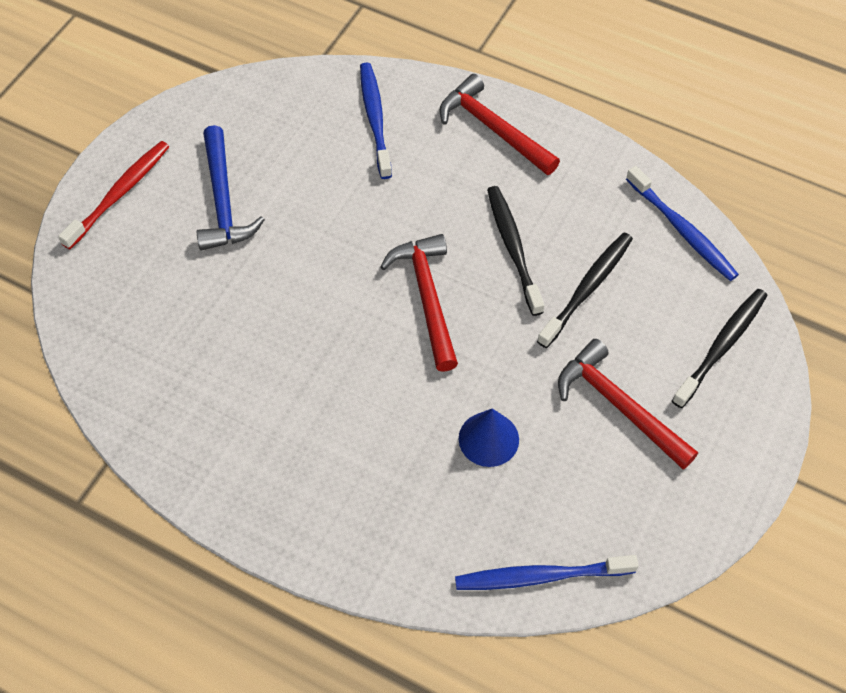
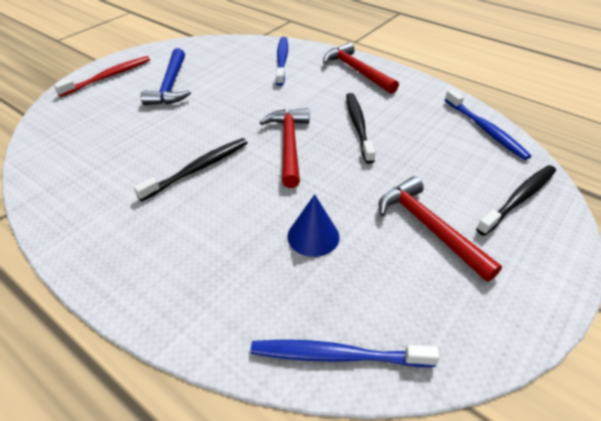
camera: 10 degrees right, 15 degrees down
(588, 288) = (411, 152): black toothbrush -> black toothbrush (199, 168)

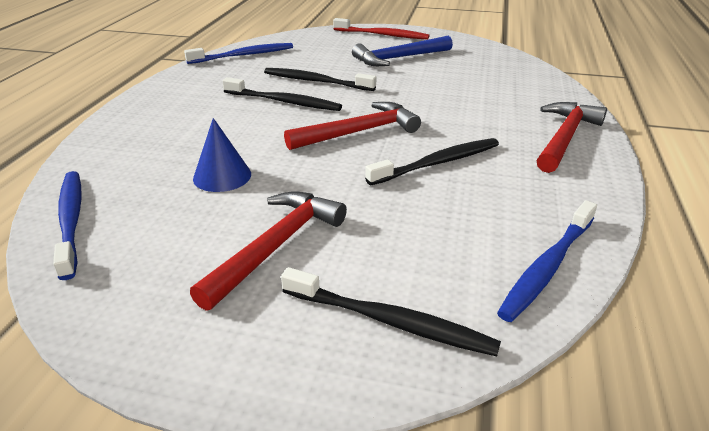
camera: 65 degrees right, 10 degrees down
(172, 140) = (315, 81): none -> black toothbrush
(282, 60) = (519, 91): blue toothbrush -> blue toothbrush (244, 55)

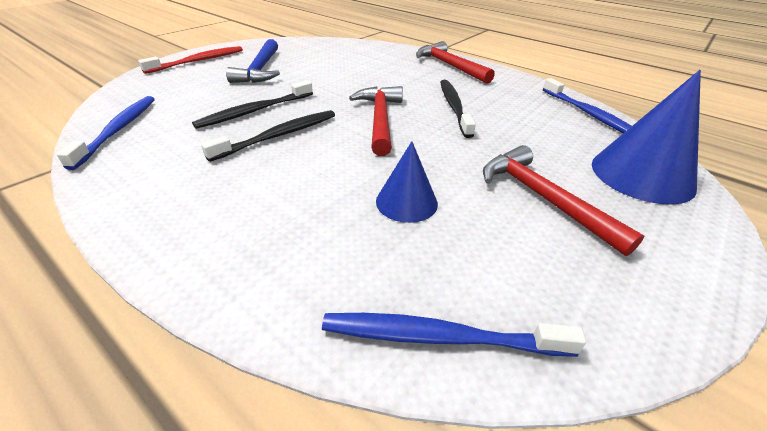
camera: 65 degrees left, 5 degrees up
(391, 321) = (642, 175): black toothbrush -> blue cone

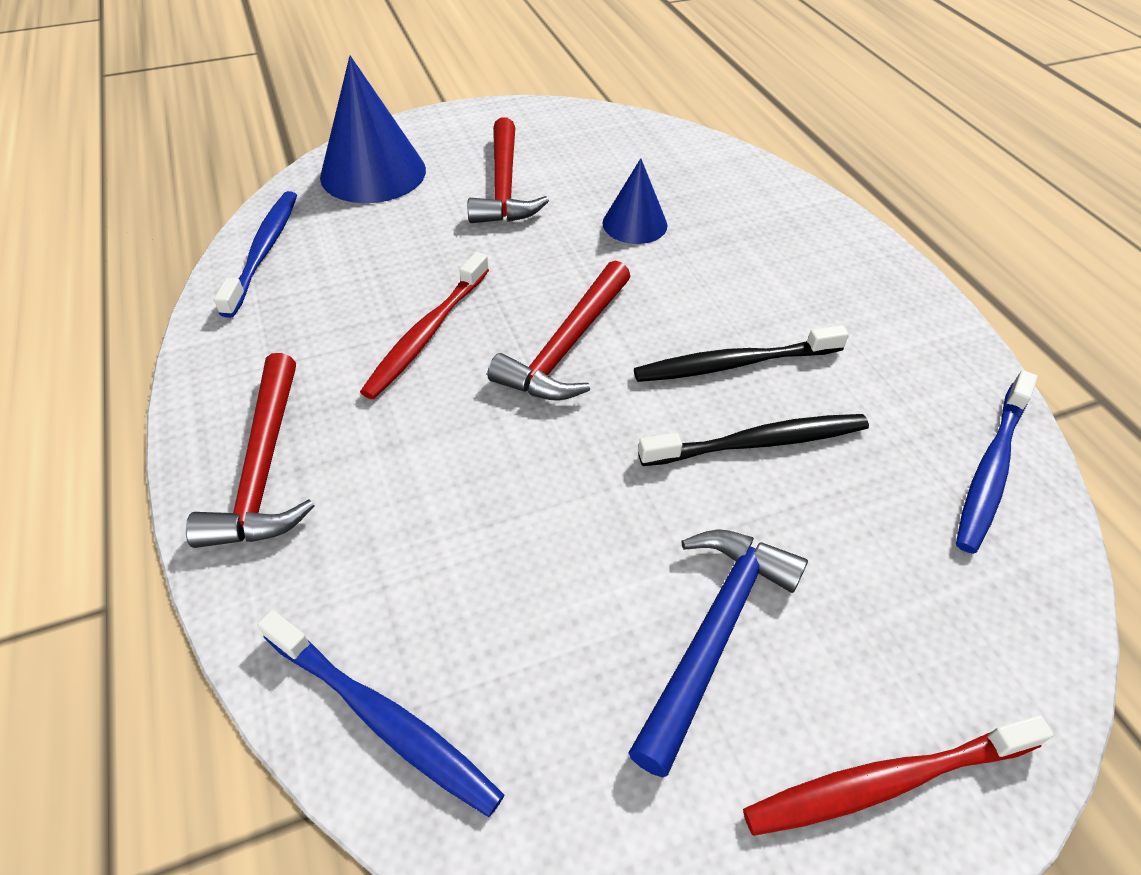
camera: 150 degrees left, 10 degrees up
(439, 337) = (685, 146): blue toothbrush -> blue toothbrush (384, 719)
(454, 107) = (426, 334): black toothbrush -> red toothbrush

